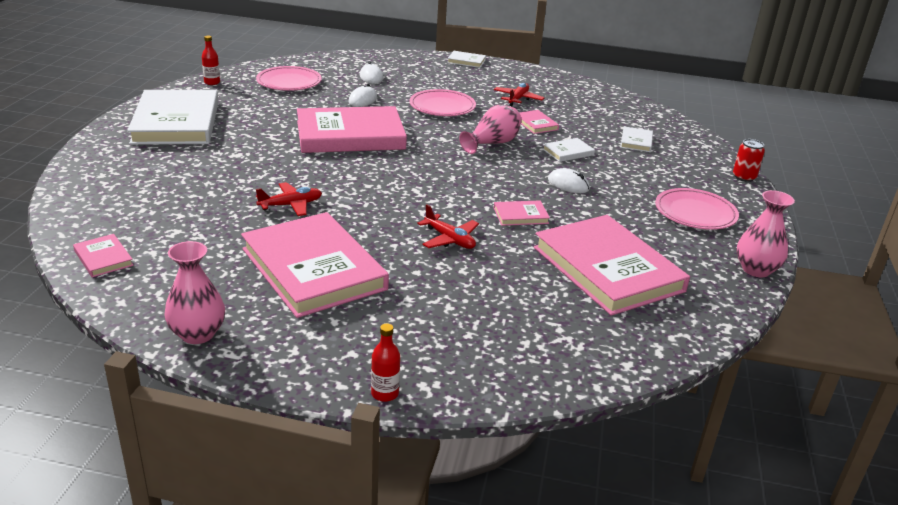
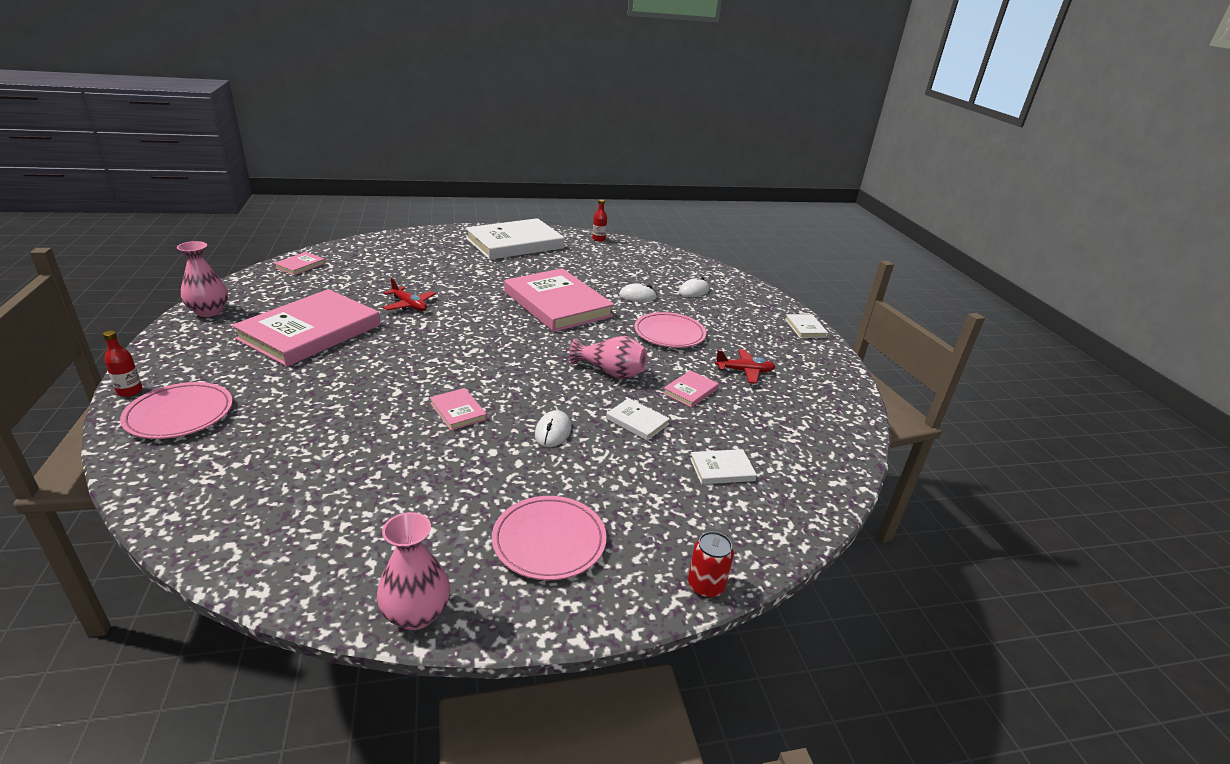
camera: 65 degrees right, 0 degrees up
(289, 82) = (635, 263): pink plate -> pink plate (180, 414)
(449, 239) = (387, 380): red plane -> none
(608, 269) = (367, 481): pink book -> none

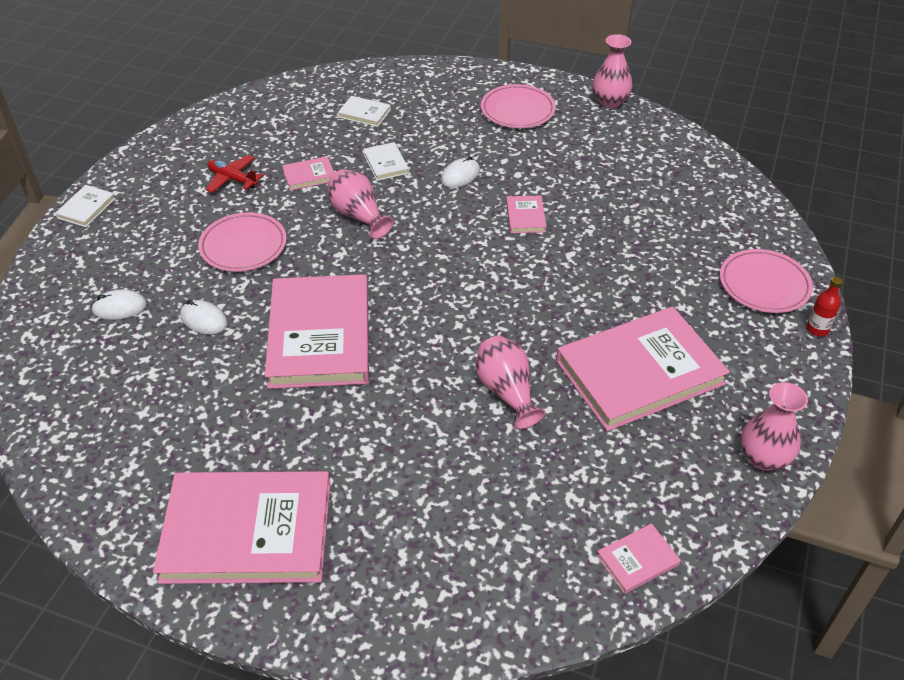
camera: 145 degrees left, 15 degrees up
(409, 305) = (506, 392): red plane -> pink vase
(515, 243) = (247, 531): white book -> pink book
(598, 239) = (88, 499): red bottle -> none
(705, 586) = (448, 67): red can -> none

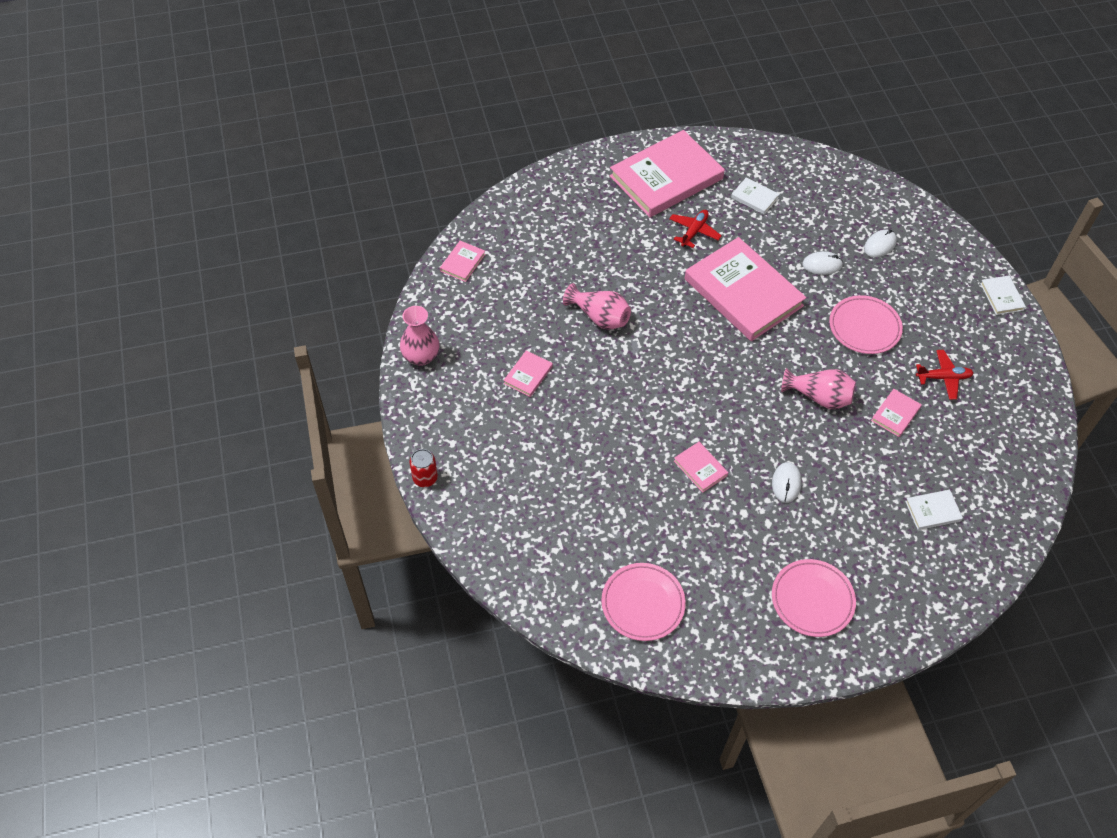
camera: 145 degrees right, 10 degrees up
(296, 433) = (694, 232): none -> red plane
(386, 163) = (854, 461): white book -> white book (754, 197)
(610, 101) = (741, 669): pink vase -> none
(639, 372) = (528, 375): pink book -> pink book, size x0.41
(764, 285) = (481, 501): pink plate -> pink plate (643, 603)
(817, 329) = (425, 478): red bottle -> red can

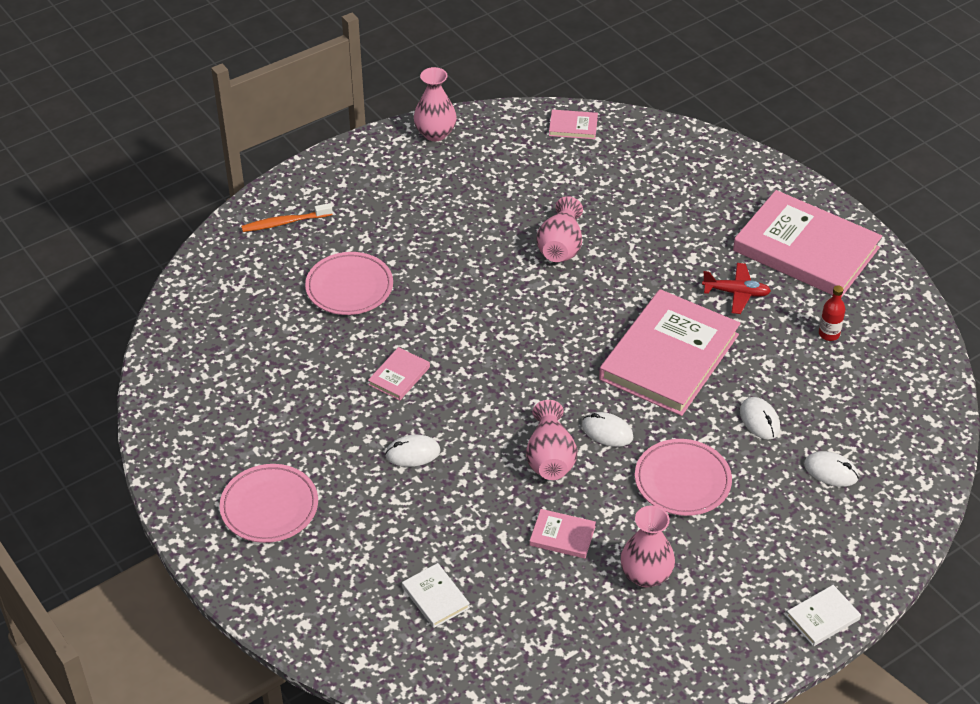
camera: 70 degrees right, 10 degrees down
(425, 478) = (292, 178): red can -> none
(481, 500) = (285, 223): none -> orange toothbrush
(528, 375) = (453, 214): pink book -> none
(643, 603) = (213, 370): pink plate -> pink plate (349, 287)
(754, 197) = (829, 334): white book -> red bottle
(804, 354) = (607, 431): none -> white mouse
(943, 378) = (646, 575): red plane -> pink vase

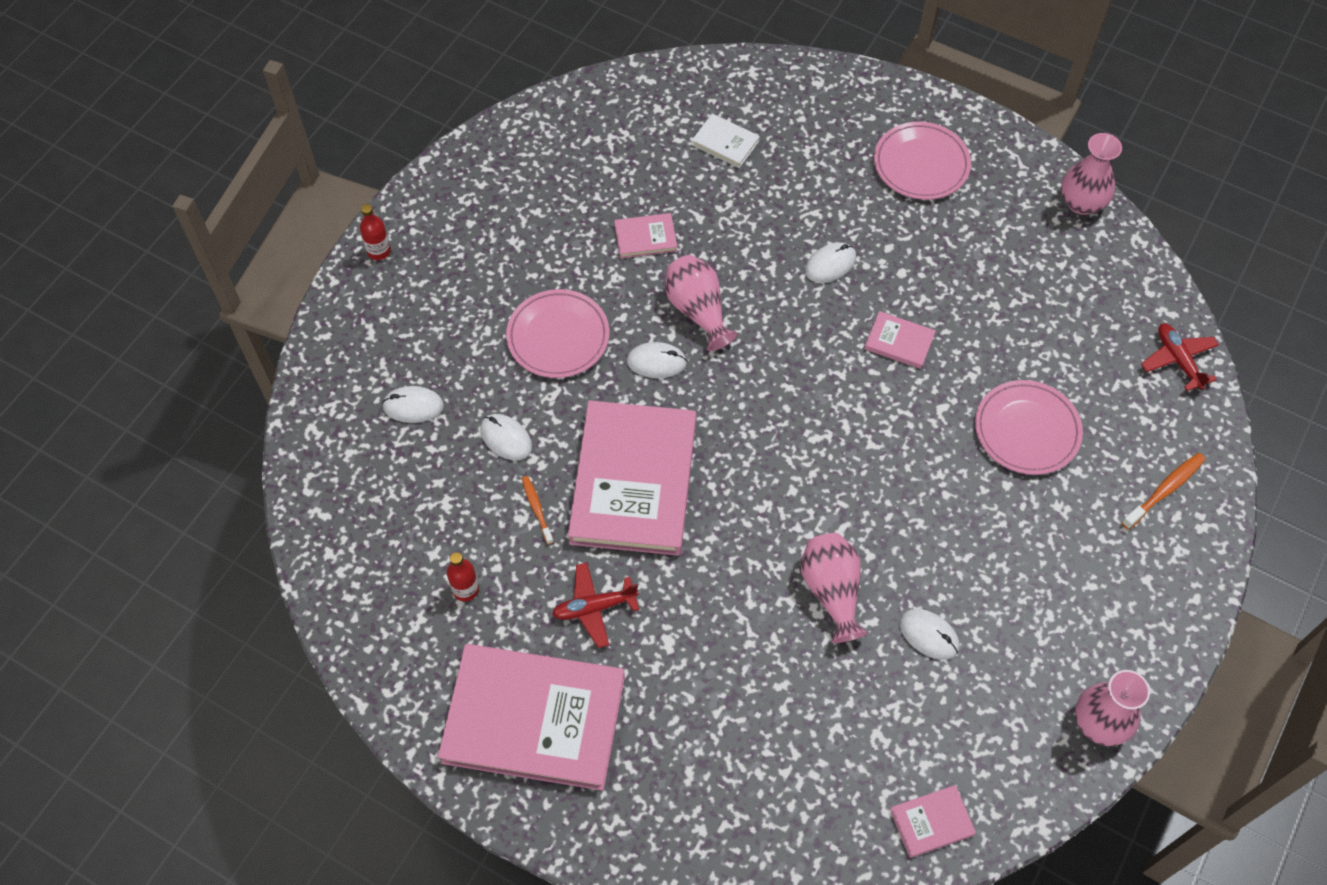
camera: 155 degrees right, 15 degrees up
(198, 290) = (1178, 360): none -> red plane
(399, 376) = (899, 342): pink book -> pink book turned 75 degrees counterclockwise
(510, 205) = (929, 635): none -> white mouse
(646, 575) = (553, 230): pink vase -> pink vase (1081, 203)
(754, 365) = (537, 509): none -> orange toothbrush
(823, 617) = (379, 251): white book -> red bottle

